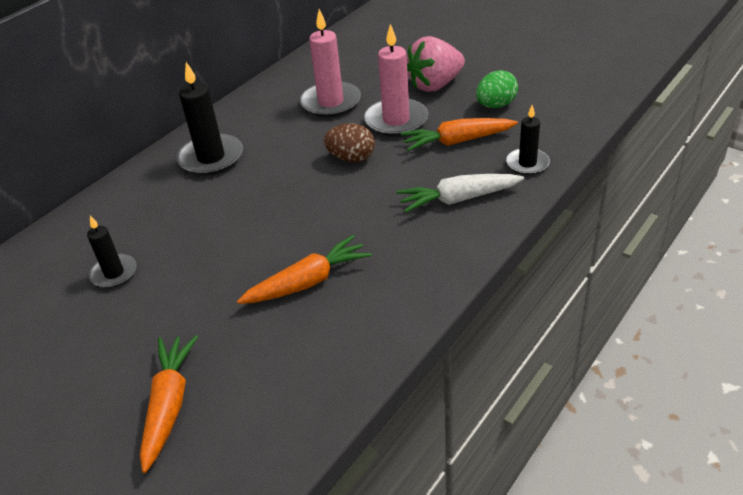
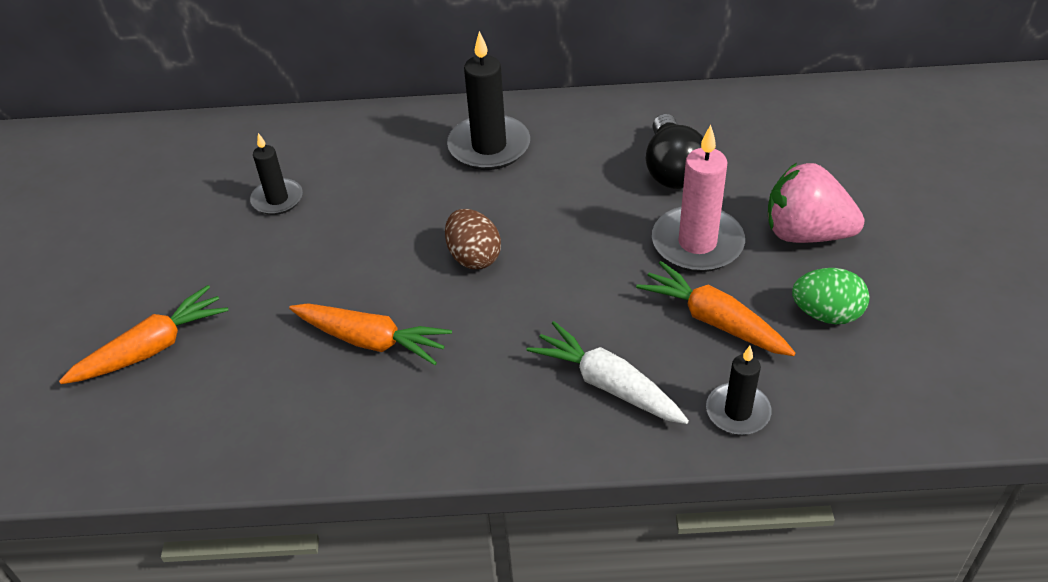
camera: 50 degrees right, 5 degrees up
(331, 102) = (672, 169): pink candle -> black light bulb
(351, 158) = (592, 249): brown egg -> brown egg (474, 257)

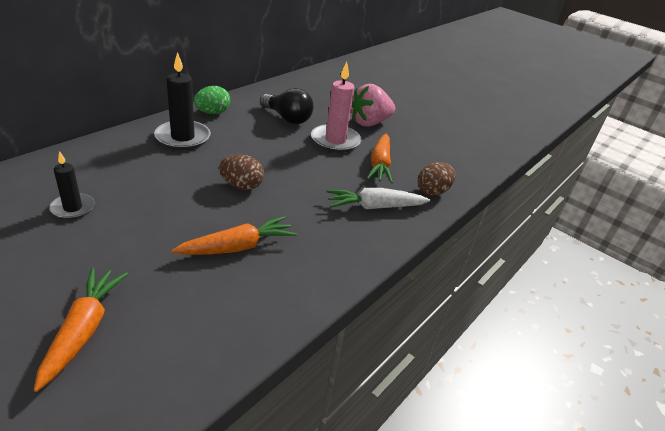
camera: 55 degrees left, 10 degrees down
(713, 320) = (380, 165): orange carrot -> orange carrot turned 75 degrees counterclockwise
(737, 411) = (433, 191): black candle -> brown egg
(826, 314) = (413, 146): green egg -> green egg (212, 113)

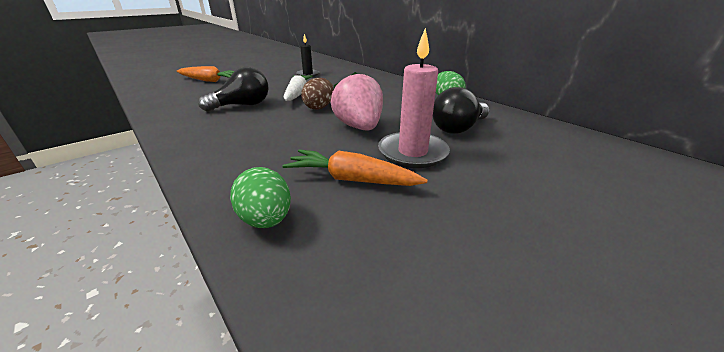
camera: 105 degrees right, 5 degrees down
(183, 138) = (394, 91): black candle -> none
(238, 247) = (242, 105): orange carrot -> black light bulb
(369, 123) = (489, 187): pink strawberry -> pink strawberry (359, 127)
(374, 207) = (256, 162): white carrot -> white carrot (297, 93)
(433, 191) = (266, 220): brown egg -> green egg

